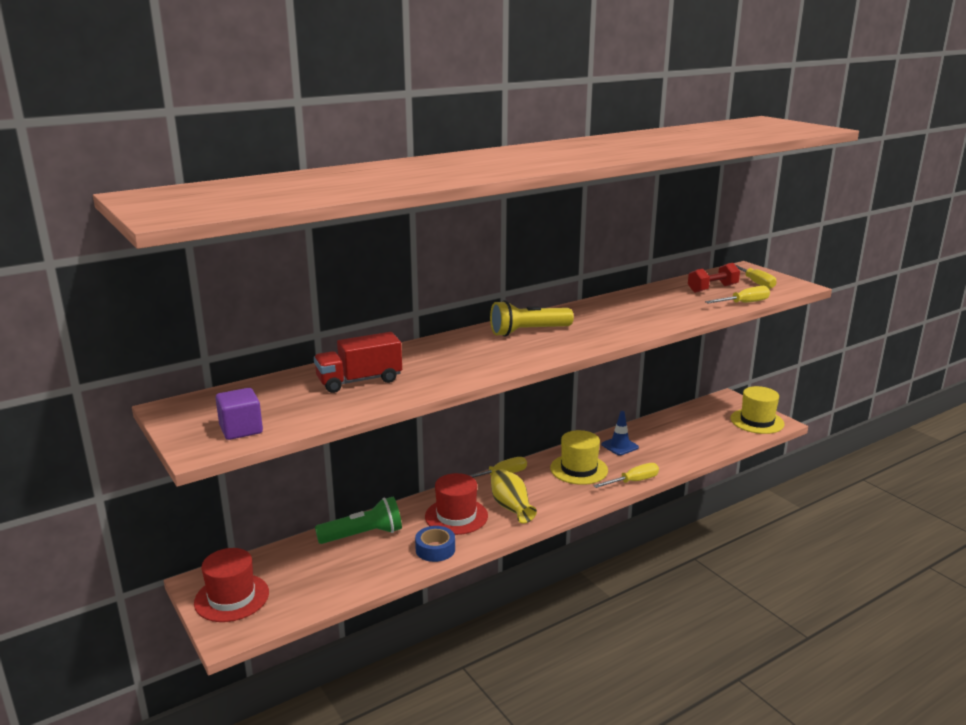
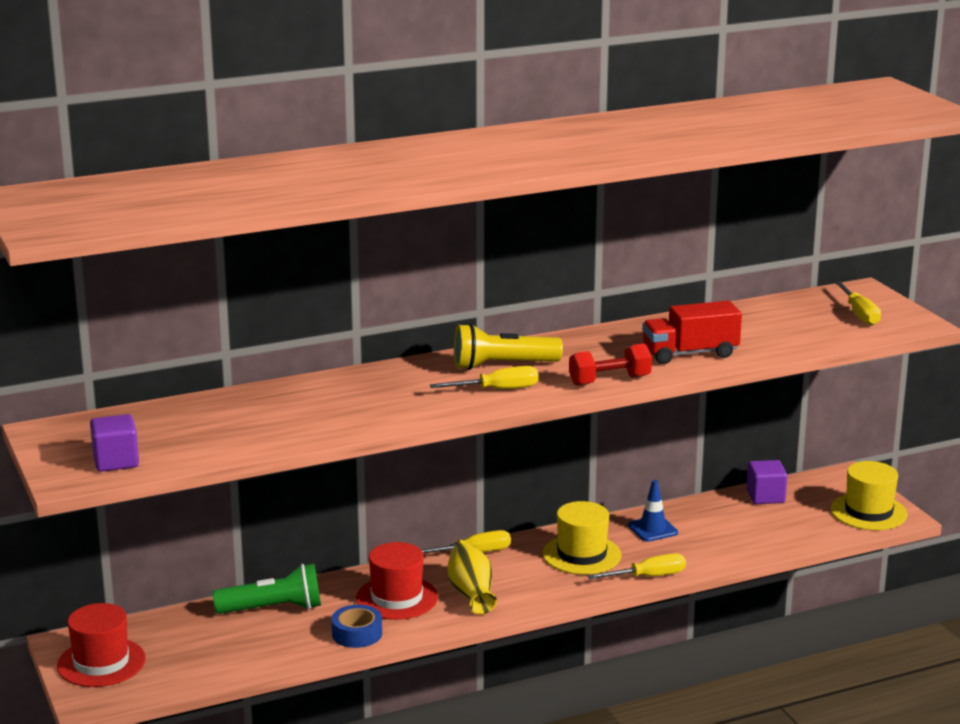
camera: 10 degrees right, 0 degrees up
(359, 381) = (266, 415): red truck -> red truck (690, 354)
(684, 416) = (765, 496): none -> purple cube
(712, 288) = (791, 319): red dumbbell -> red dumbbell (609, 381)
(744, 303) = (819, 344): yellow screwdriver -> yellow screwdriver (498, 390)

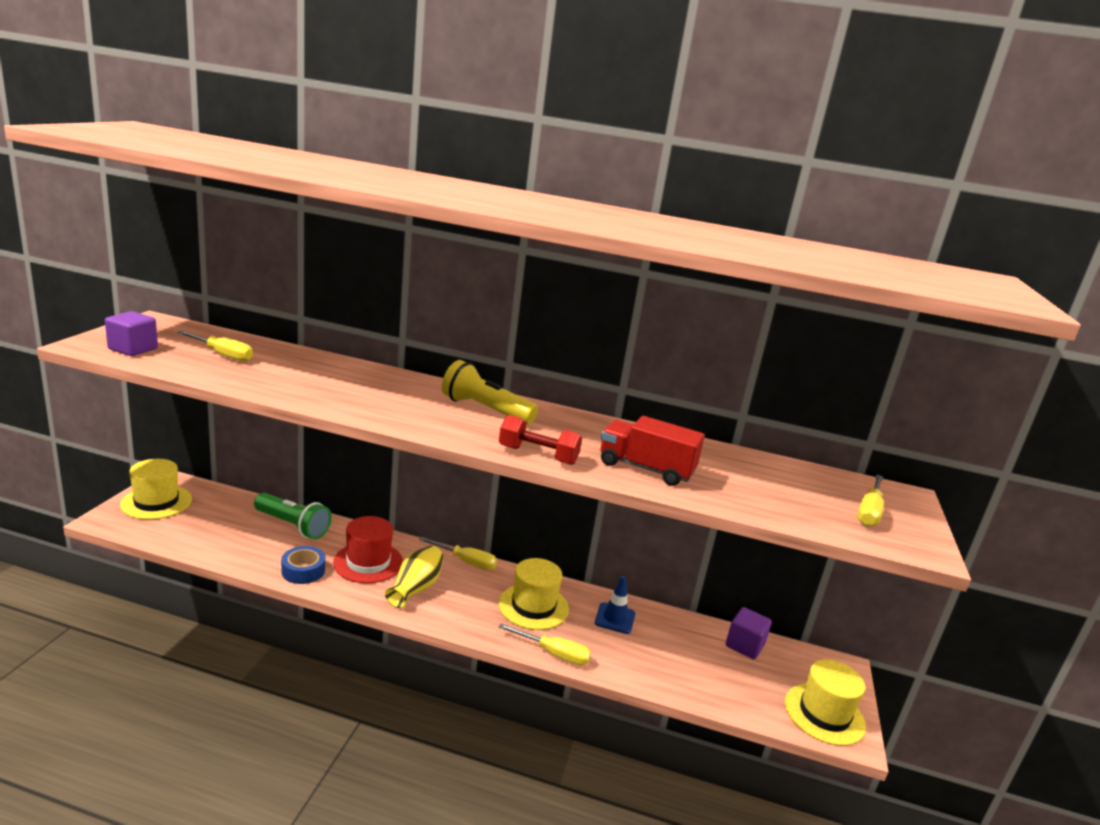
camera: 35 degrees right, 0 degrees up
(101, 662) = (156, 502): red hat -> yellow hat
(498, 390) = (444, 421): yellow screwdriver -> yellow screwdriver (223, 355)

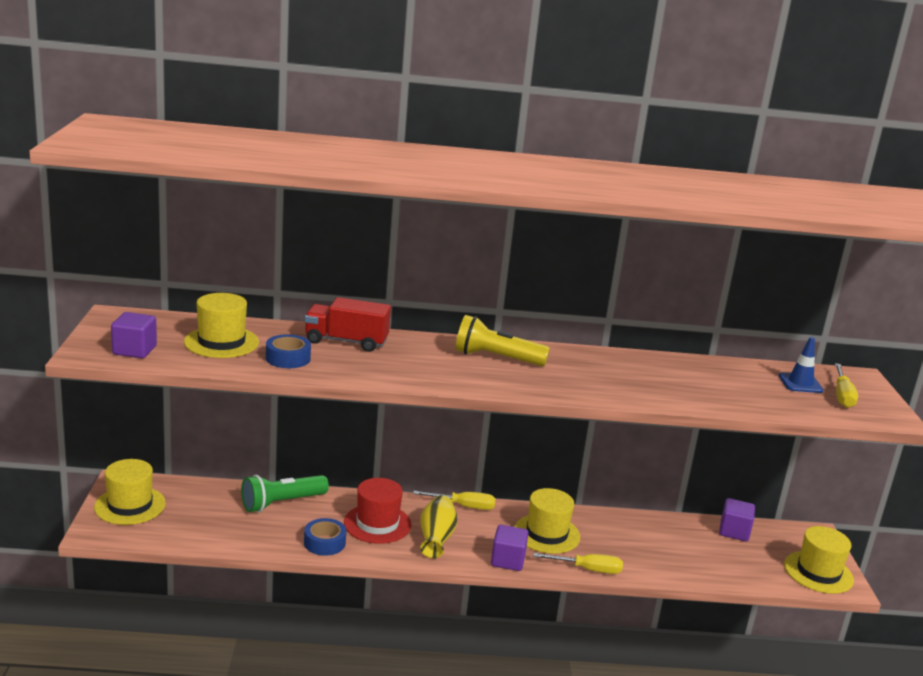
camera: 15 degrees left, 0 degrees up
(223, 355) = (221, 342): yellow screwdriver -> yellow hat
(269, 377) = (288, 358): none -> blue tape
(293, 526) = (282, 503): green flashlight -> green flashlight turned 135 degrees clockwise
(473, 626) = (507, 560): none -> purple cube
(538, 455) = (573, 393): red dumbbell -> none
(615, 618) = (619, 530): blue traffic cone -> blue traffic cone (800, 383)
(645, 469) = (661, 389): red truck -> red truck (346, 342)

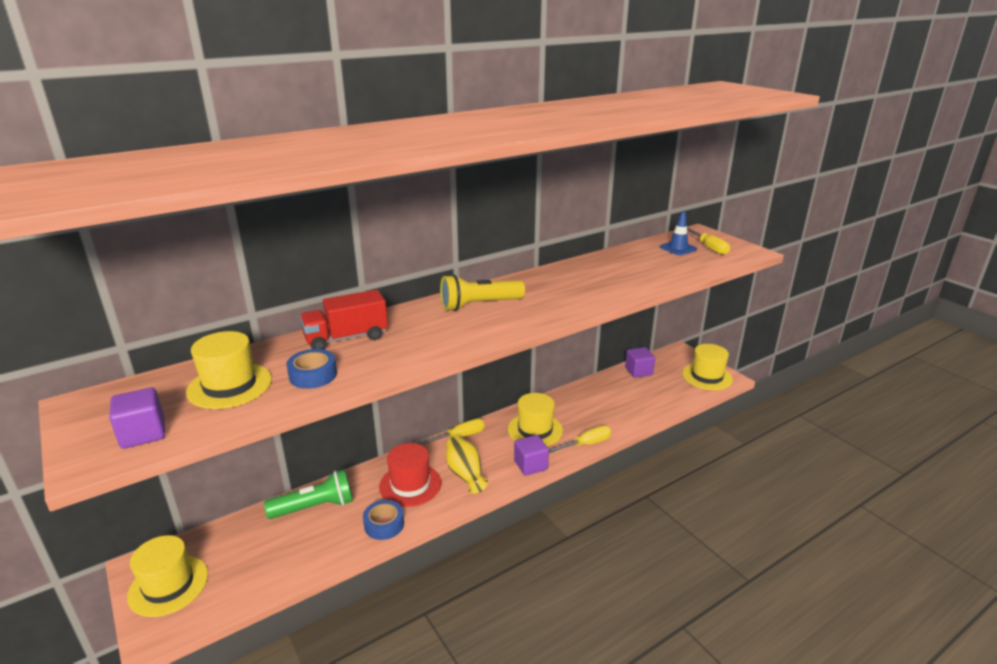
camera: 30 degrees left, 5 degrees up
(282, 503) = (315, 507): green flashlight -> green flashlight turned 135 degrees counterclockwise

